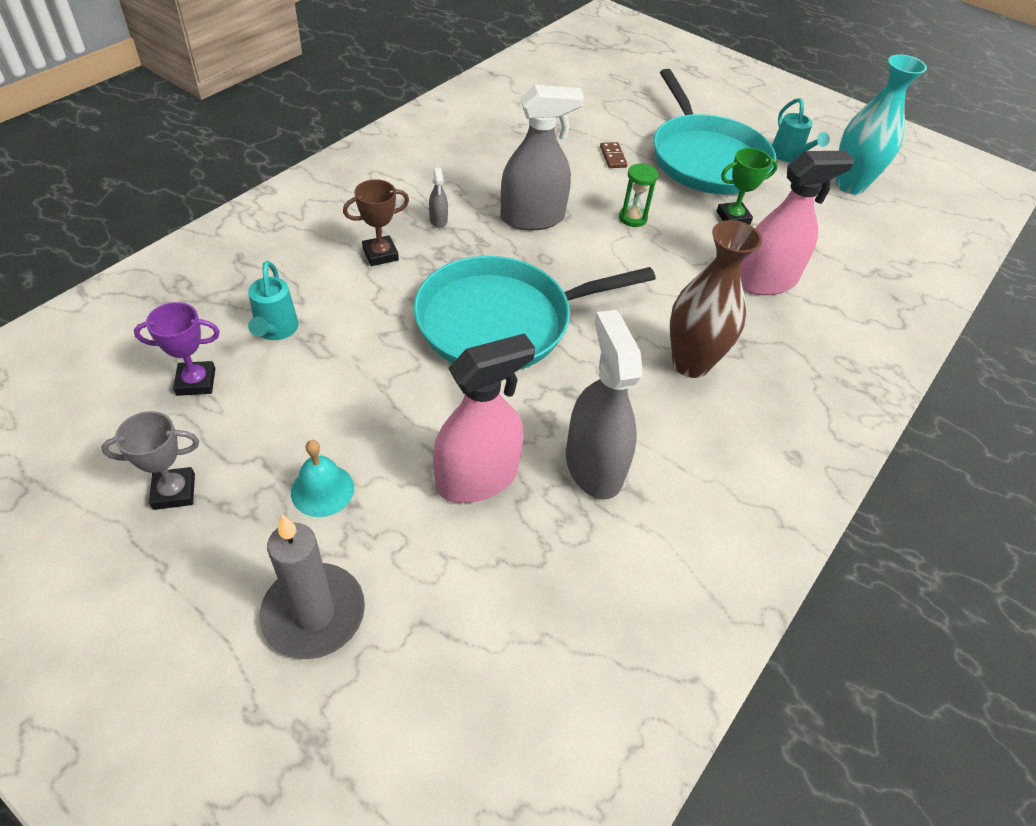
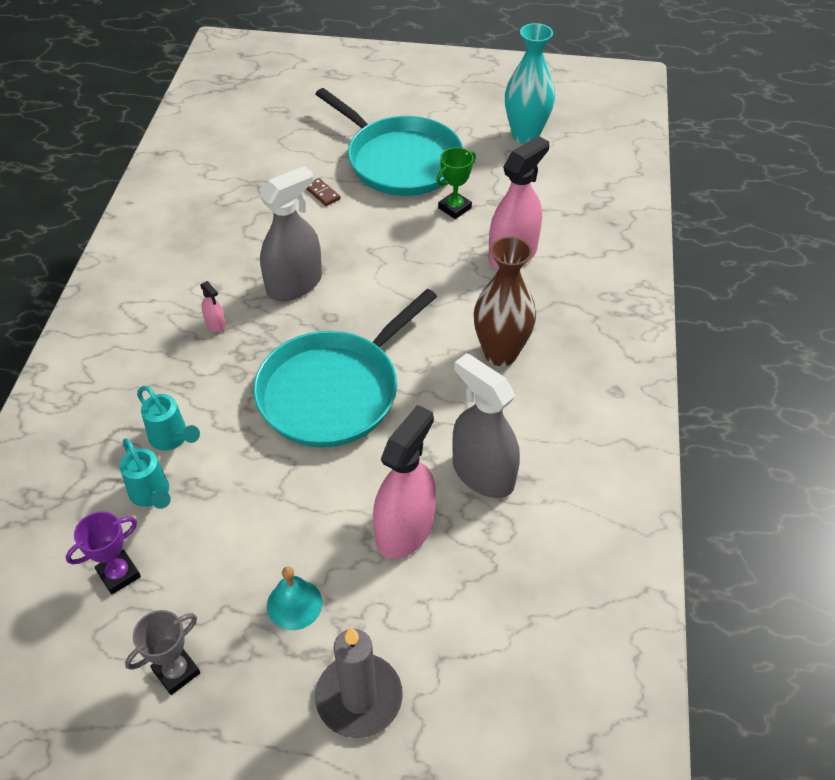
camera: 25 degrees left, 0 degrees up
(380, 254) = (189, 381): brown trophy -> none
(438, 220) = (215, 324): grey spray bottle -> pink spray bottle
(633, 218) = (376, 245): green hourglass -> none
(788, 156) = (463, 129): turquoise watering can -> turquoise watering can (172, 439)

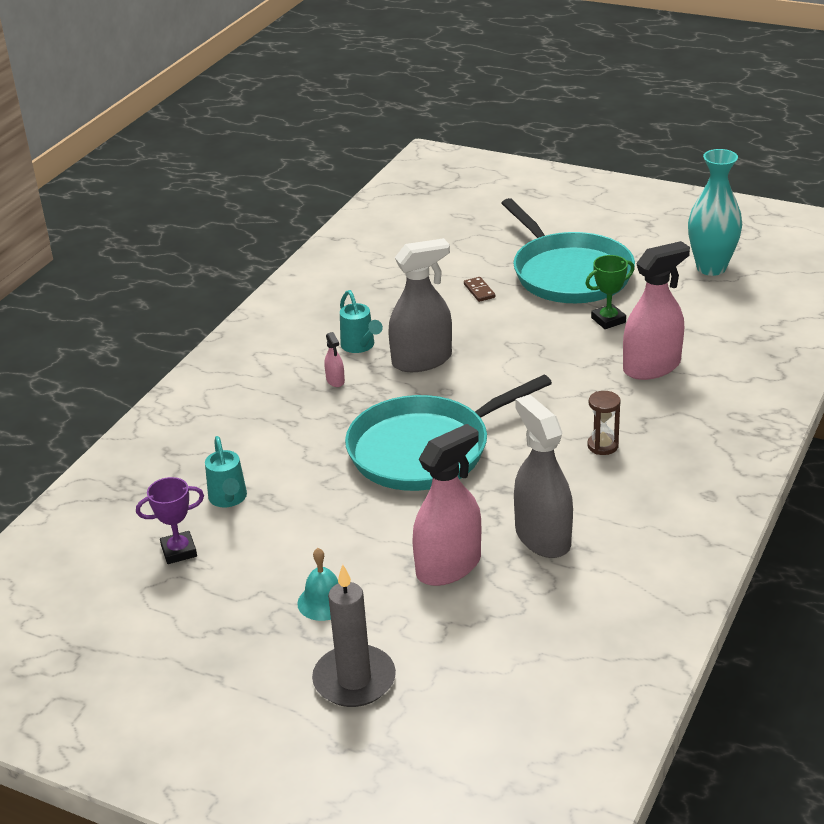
camera: 20 degrees right, 15 degrees down
(172, 439) = (262, 461): turquoise watering can -> turquoise watering can (360, 347)
(176, 671) = (202, 629): grey trophy -> none
(500, 353) = (602, 446): brown vase -> brown hourglass

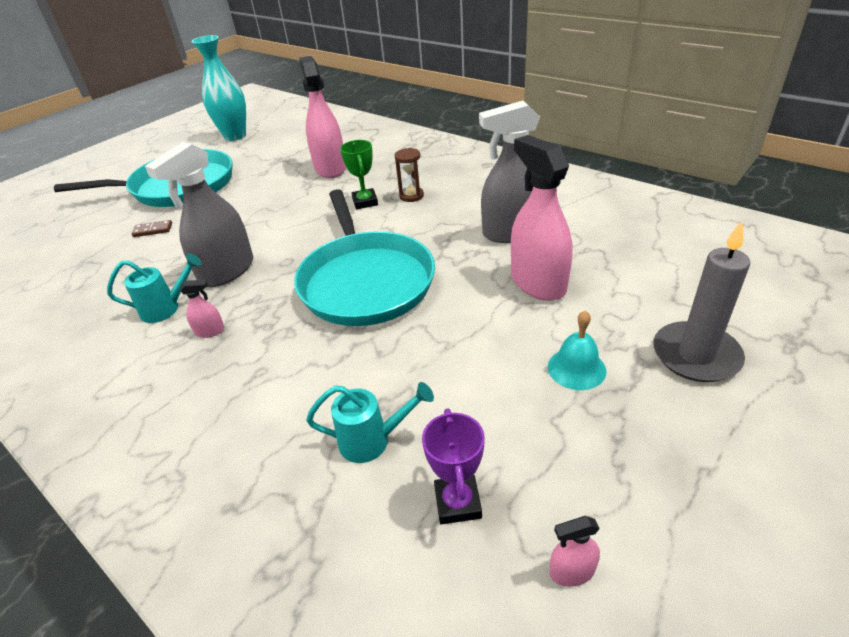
camera: 75 degrees left, 5 degrees up
(131, 610) = (572, 571): none -> pink spray bottle
(422, 360) = (227, 271): grey spray bottle -> grey spray bottle turned 135 degrees counterclockwise
(608, 320) = (257, 178): green trophy -> green trophy (365, 202)

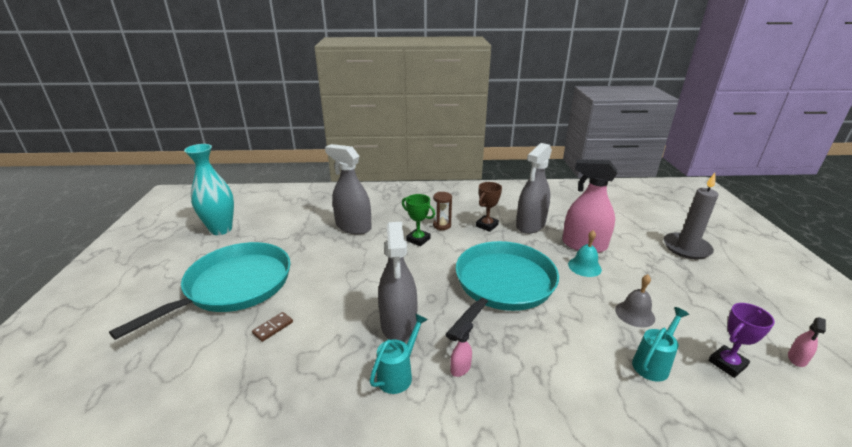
camera: 45 degrees left, 10 degrees down
(330, 168) = (353, 227): pink spray bottle -> grey spray bottle
(365, 281) = (502, 285): turquoise pan -> turquoise pan turned 90 degrees counterclockwise
(451, 385) = (634, 314): none -> grey bell
(458, 502) = (727, 364): purple trophy -> purple trophy turned 75 degrees counterclockwise
(459, 213) = (487, 225): none -> brown trophy
(576, 368) = (663, 276): turquoise bell -> turquoise bell (584, 266)

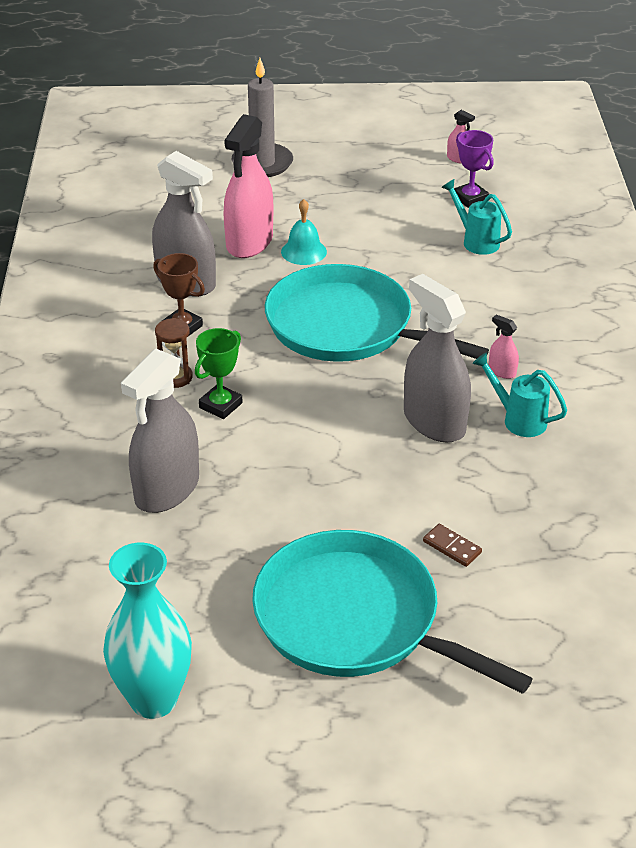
camera: 90 degrees left, 10 degrees up
(399, 324) = (434, 422): grey spray bottle -> grey spray bottle turned 120 degrees counterclockwise
(634, 314) = (399, 234): grey bell -> none

